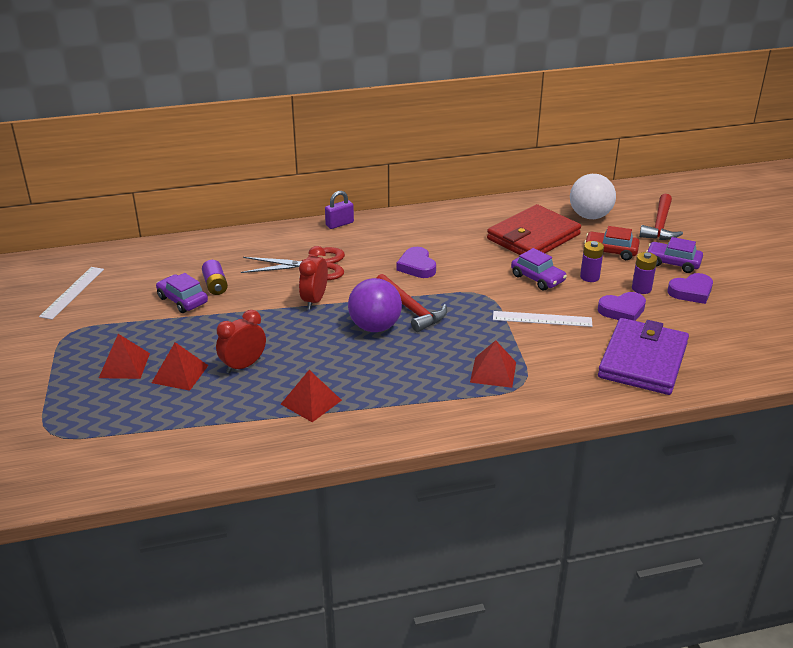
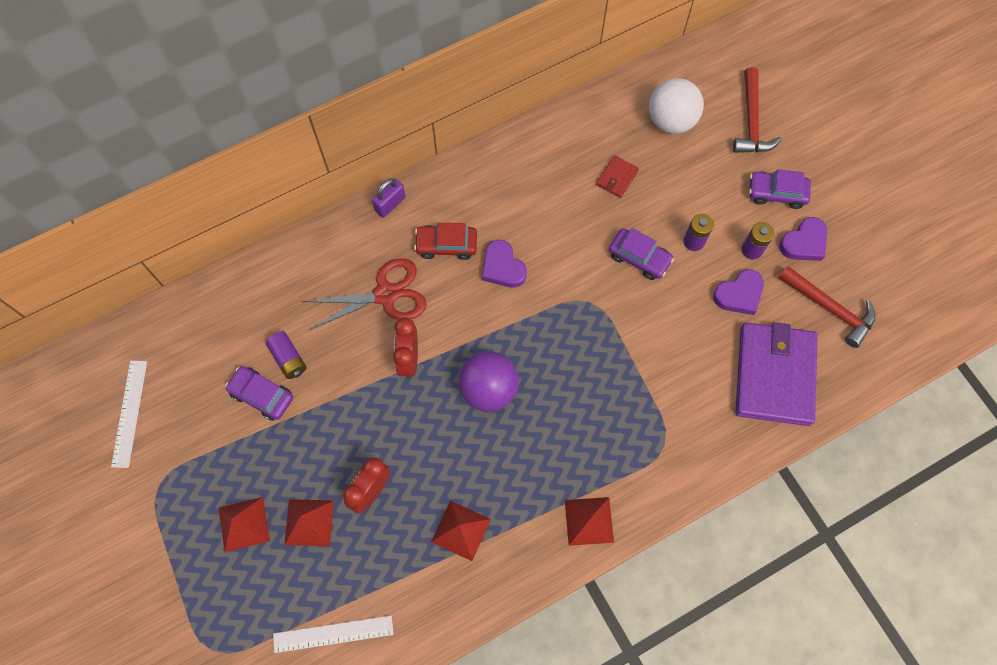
camera: 15 degrees left, 35 degrees up
(411, 309) = (518, 348): red hammer -> red hammer (829, 308)
(493, 372) = (630, 433): red pyramid -> red pyramid (589, 521)
(533, 237) = (617, 178): red wallet -> red wallet, size x0.42
(542, 319) = (659, 330): white ruler -> white ruler (333, 634)
(610, 251) = (707, 186): red car -> red car (446, 245)

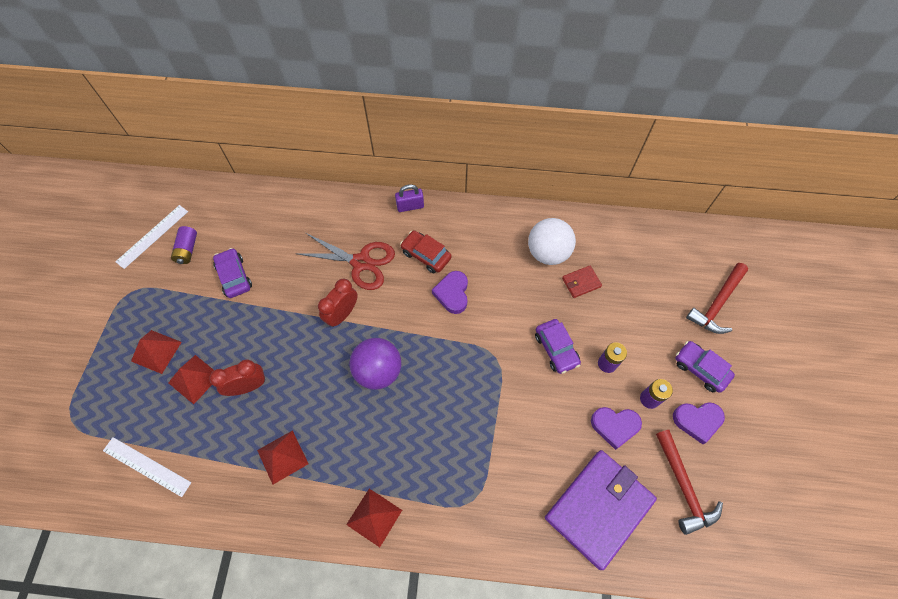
camera: 35 degrees right, 5 degrees down
(288, 359) = (268, 264): purple battery -> purple battery (187, 250)
(671, 121) = (652, 267): white ball -> white ball (548, 253)

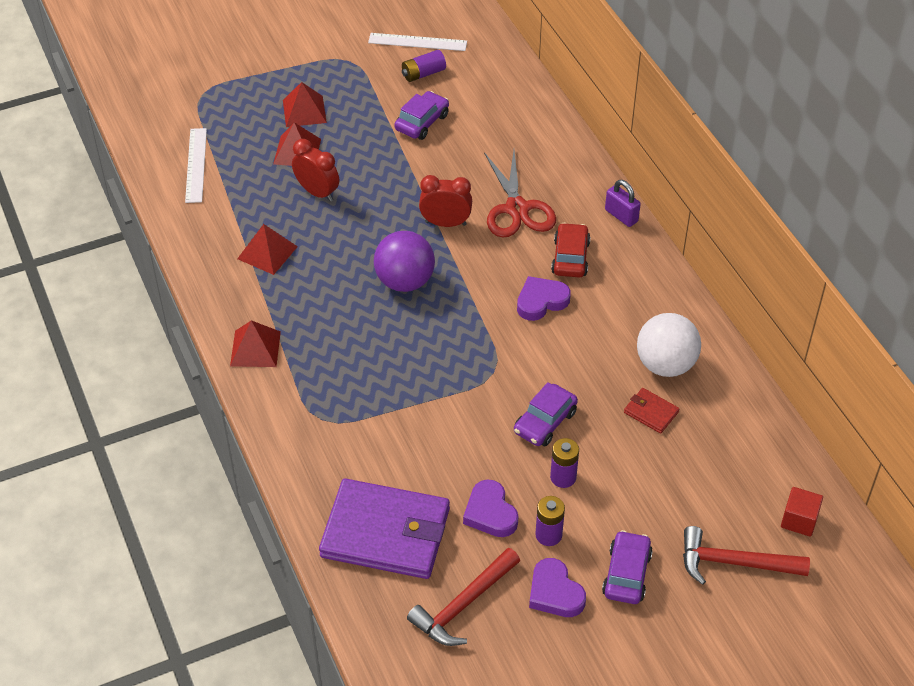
camera: 60 degrees right, 15 degrees down
(701, 252) = (799, 520): none -> red cube

